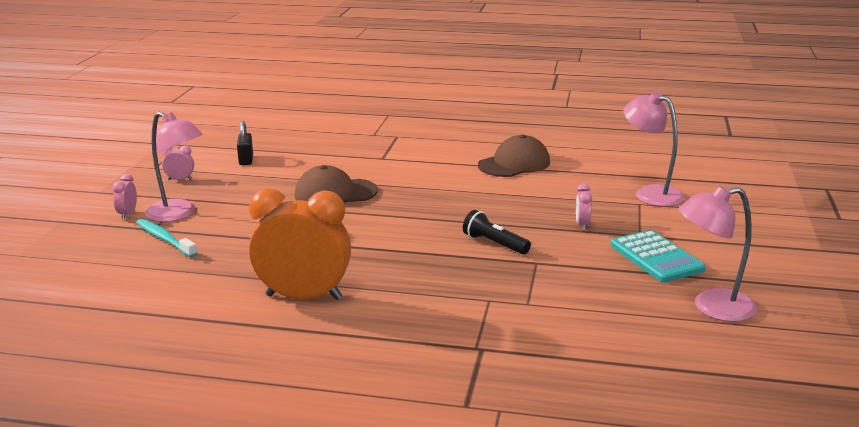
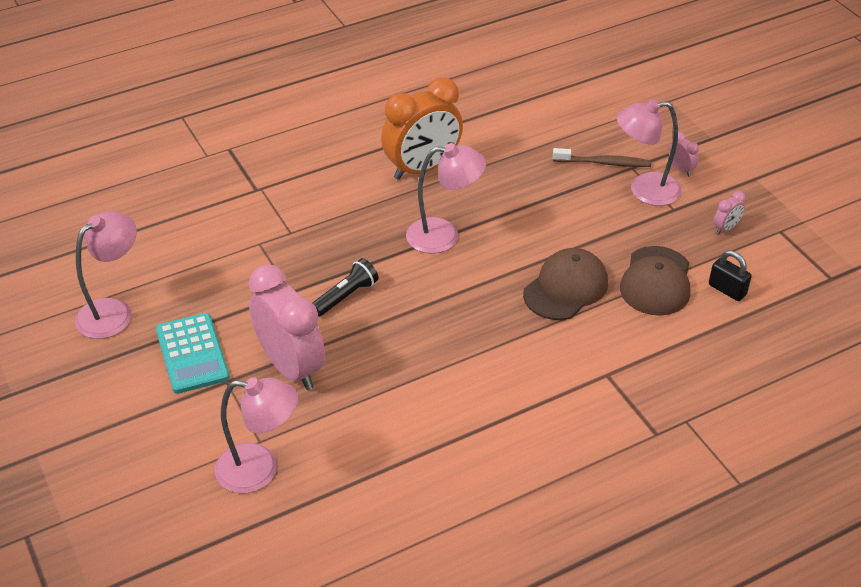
camera: 140 degrees right, 20 degrees up
(164, 239) = (604, 163): turquoise toothbrush -> brown toothbrush
(366, 247) = (444, 235): none -> pink lamp
(494, 244) = (346, 296): black flashlight -> black flashlight turned 45 degrees counterclockwise
(514, 164) = (457, 448): brown cap -> brown cap (656, 281)
(582, 225) = (291, 367): pink clock -> pink clock, size x2.47
(656, 257) = (192, 354): turquoise calculator -> turquoise calculator turned 135 degrees counterclockwise

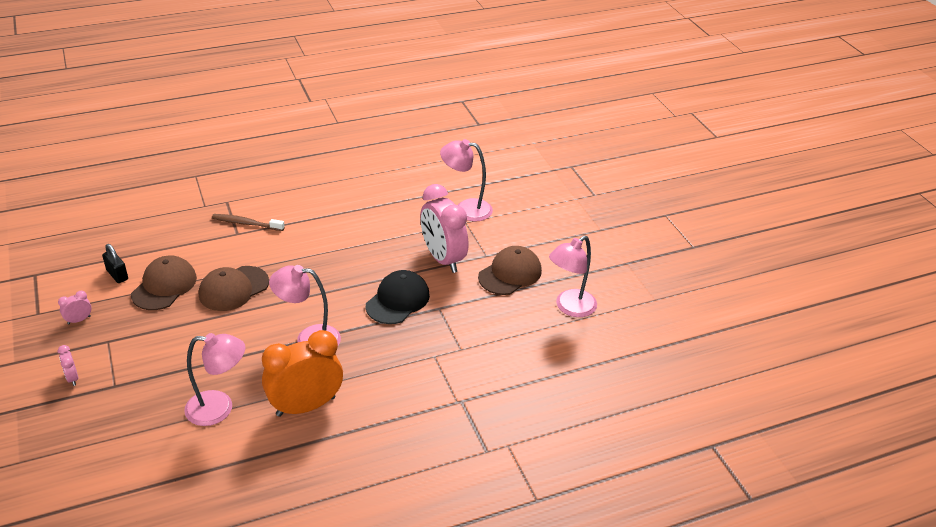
camera: 175 degrees left, 5 degrees down
(192, 354) = (510, 274): turquoise calculator -> brown cap
(346, 296) = (398, 300): black flashlight -> black cap
(604, 163) = (137, 393): brown toothbrush -> brown toothbrush (246, 223)
(644, 190) = (120, 361): pink lamp -> pink lamp (219, 408)

